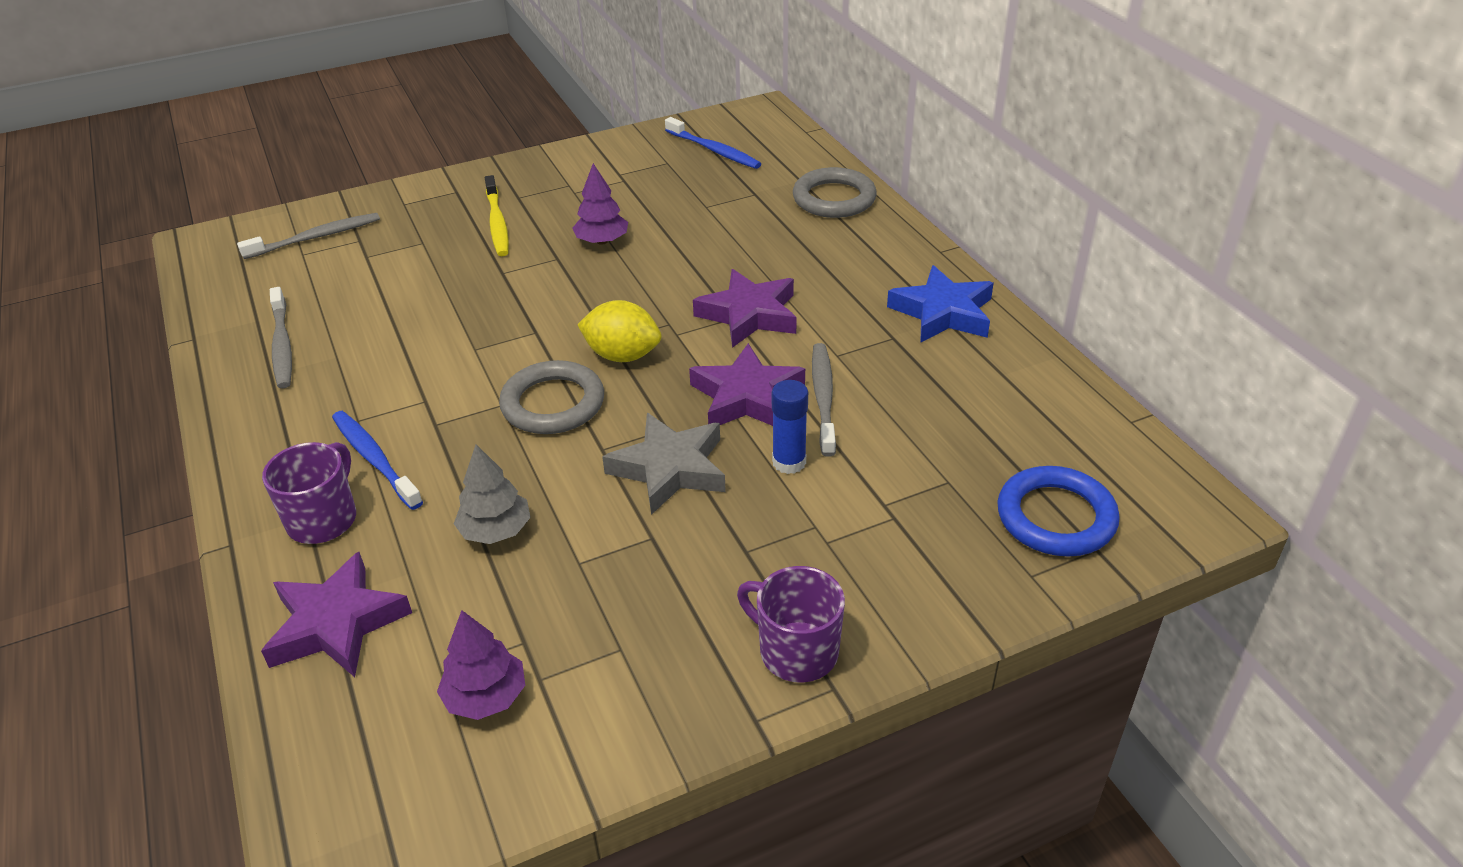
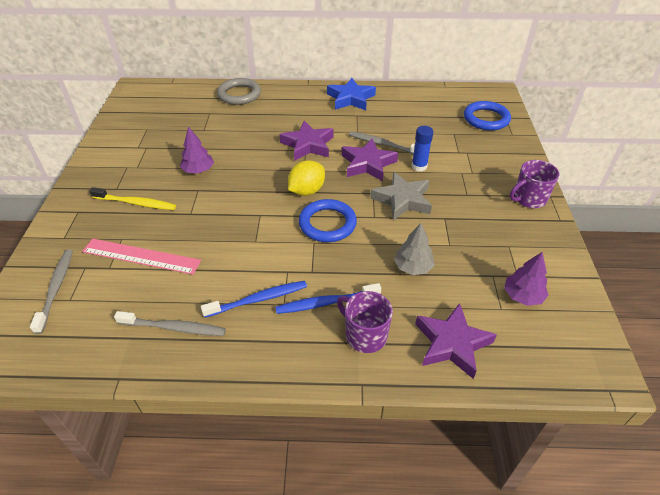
camera: 65 degrees left, 5 degrees up
(397, 270) = (141, 256): none -> pink ruler
(553, 403) = (327, 224): grey ring -> blue ring
(714, 150) = (154, 112): blue toothbrush -> blue toothbrush (258, 299)

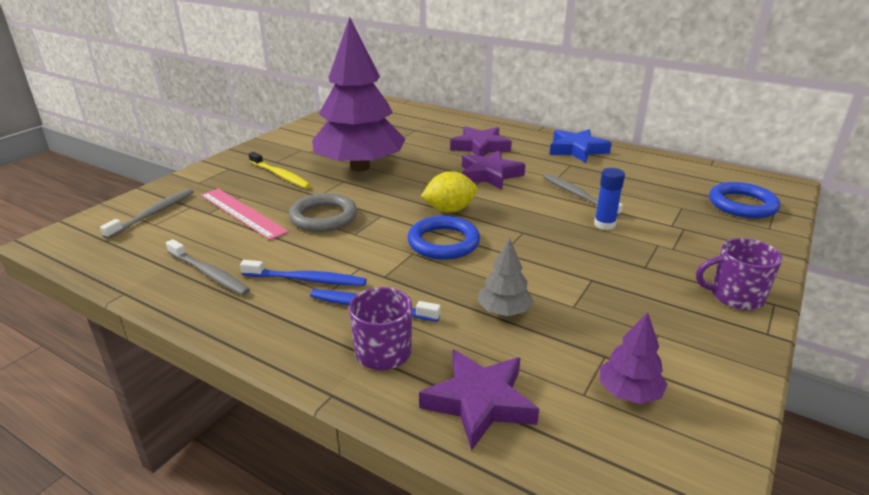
camera: 30 degrees right, 15 degrees down
(198, 170) = (360, 167): purple tree -> purple tree, size x2.50
(239, 94) = (459, 123): grey ring -> grey ring (323, 217)
(368, 164) = (542, 206): purple star -> purple star (480, 147)
(402, 200) = (553, 248): grey star -> none

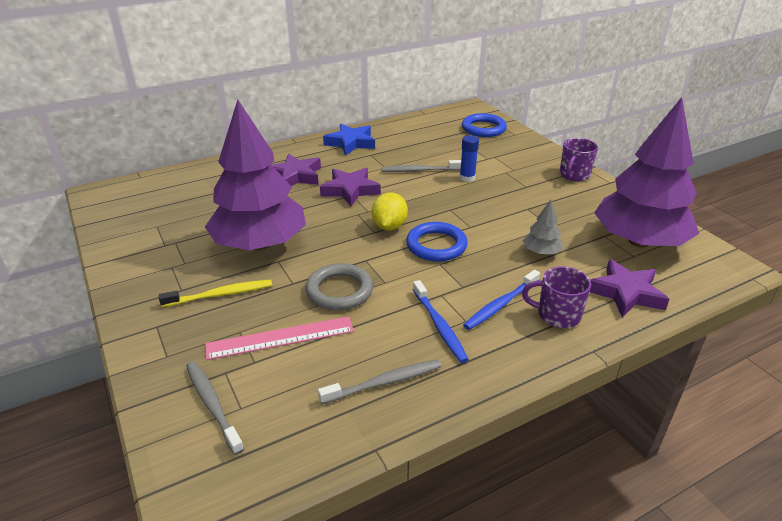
camera: 60 degrees left, 5 degrees up
(307, 280) = (439, 326): blue toothbrush -> blue toothbrush turned 120 degrees clockwise
(629, 392) = (639, 241): purple tree -> purple tree, size x2.50

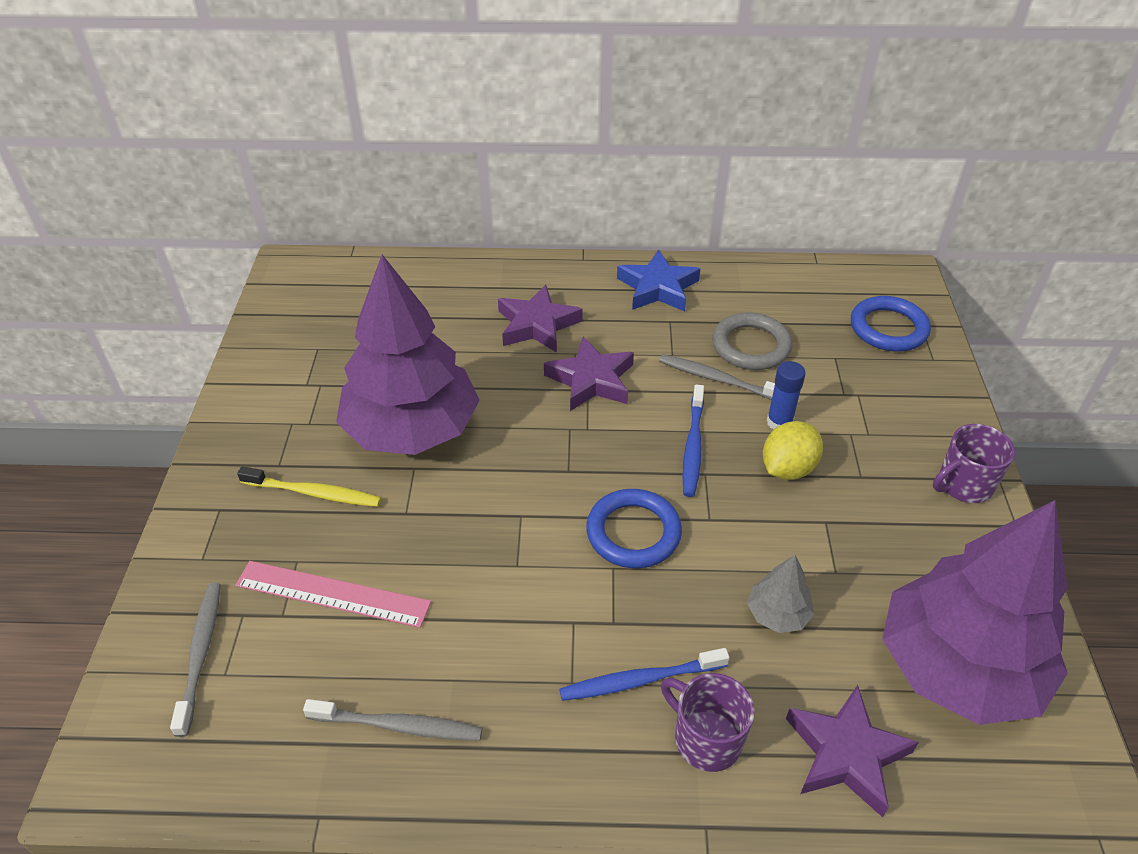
camera: 30 degrees right, 10 degrees up
(339, 290) = (451, 552): grey ring -> grey ring (751, 346)
(389, 226) = (595, 469): yellow lemon -> yellow lemon (788, 468)
(439, 326) = (530, 674): blue toothbrush -> blue toothbrush (693, 447)

